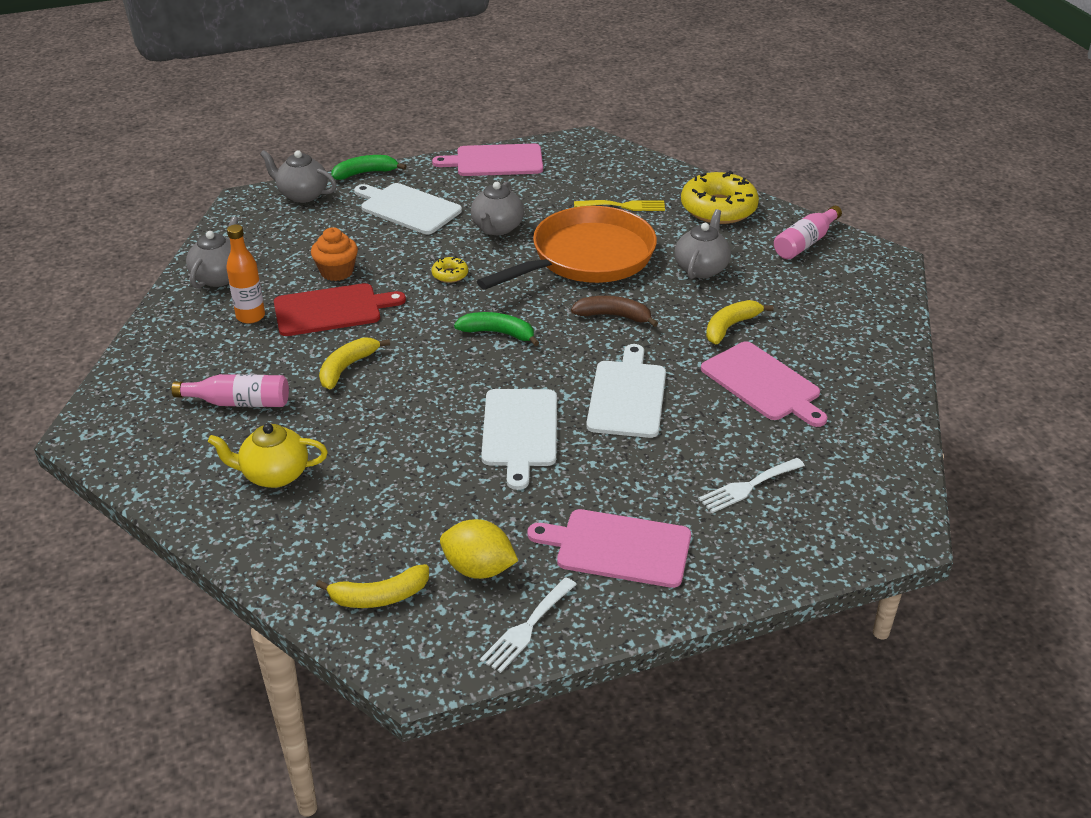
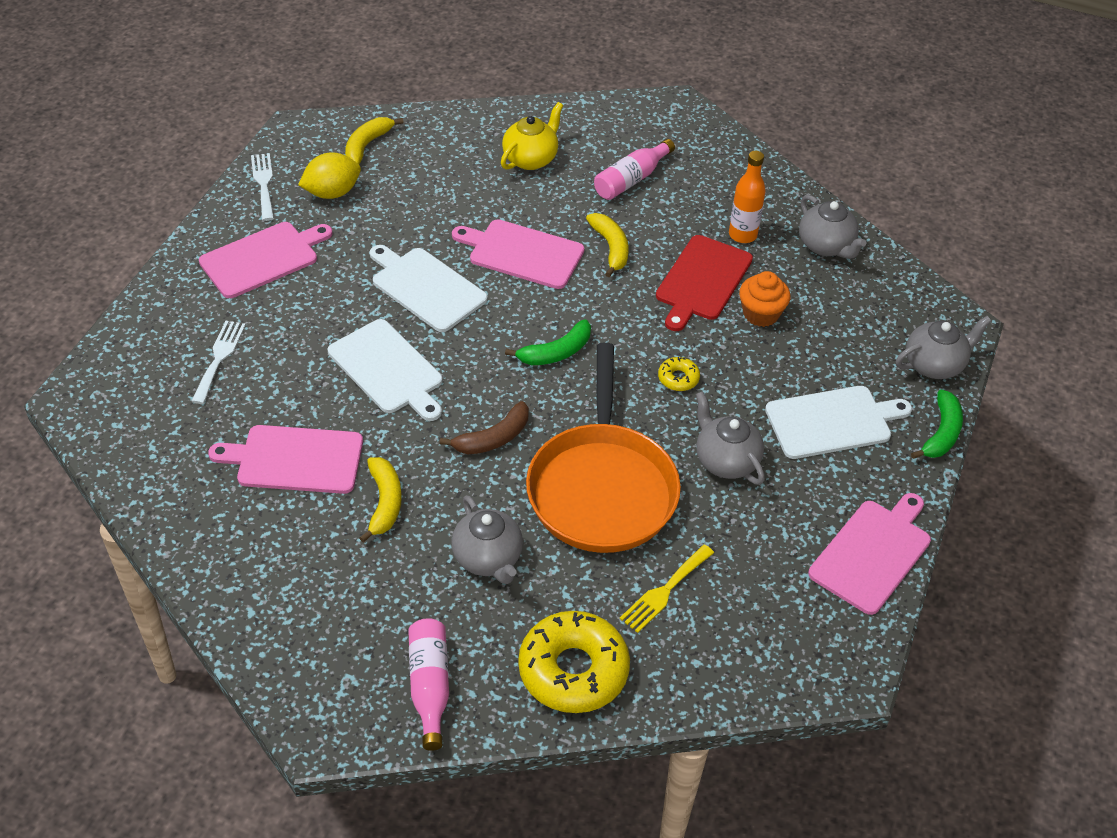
camera: 130 degrees right, 10 degrees up
(412, 407) = (522, 253): none -> pink cutting board

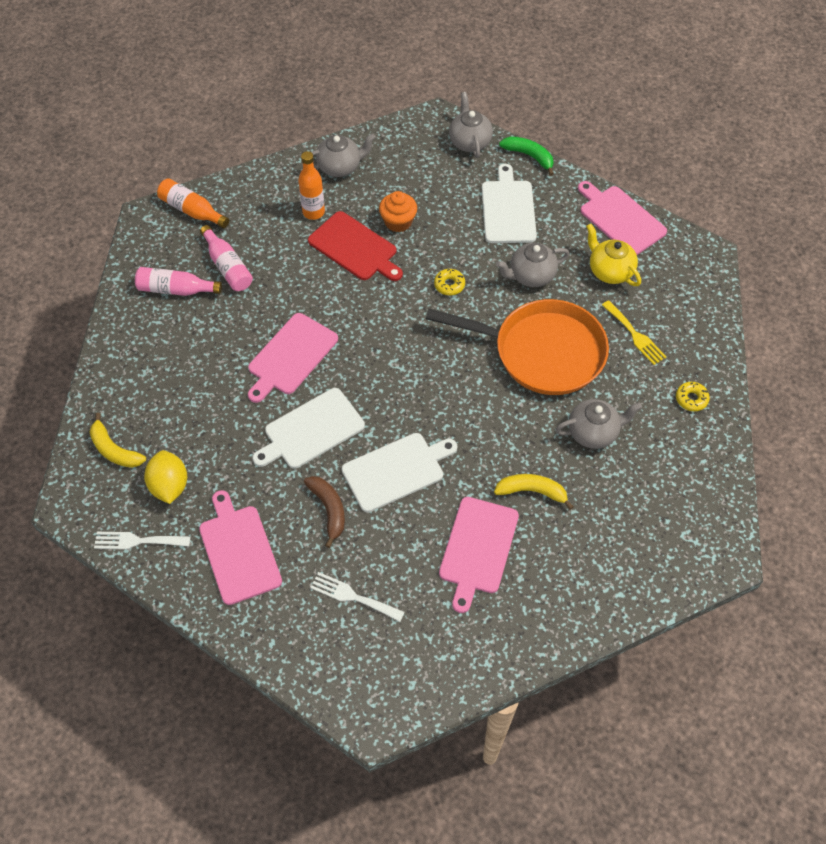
camera: 75 degrees left, 10 degrees up
(430, 686) = (696, 485): pink bottle -> pink bottle (176, 289)
(493, 438) = (483, 410): brown banana -> brown banana (329, 510)
(531, 159) = (177, 329): yellow teapot -> yellow teapot (609, 271)
(556, 352) = (405, 354): green banana -> none
(573, 670) = (691, 399): yellow donut -> yellow donut, size x0.44
(610, 248) = (302, 297): yellow banana -> none
(700, 136) = (192, 210): none -> orange bottle

